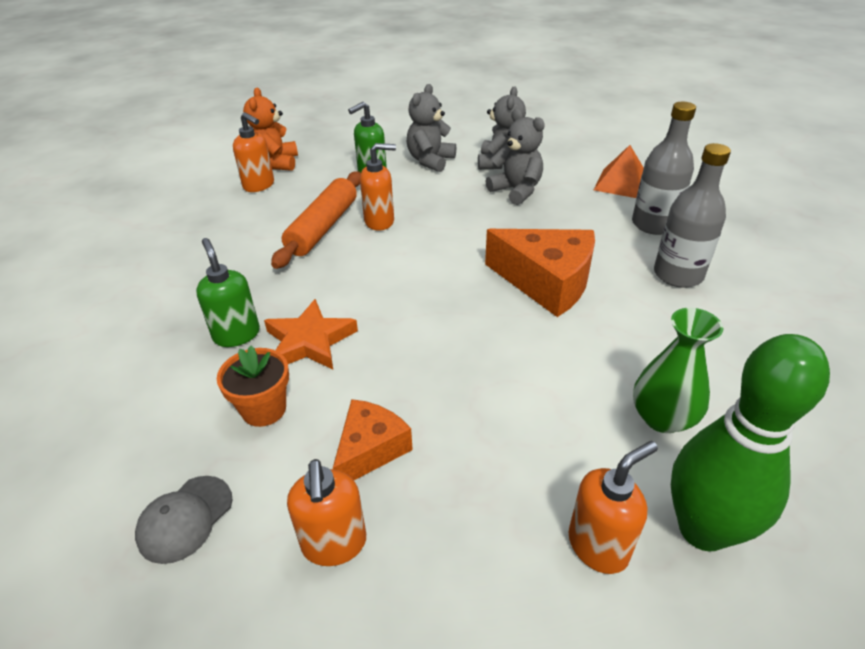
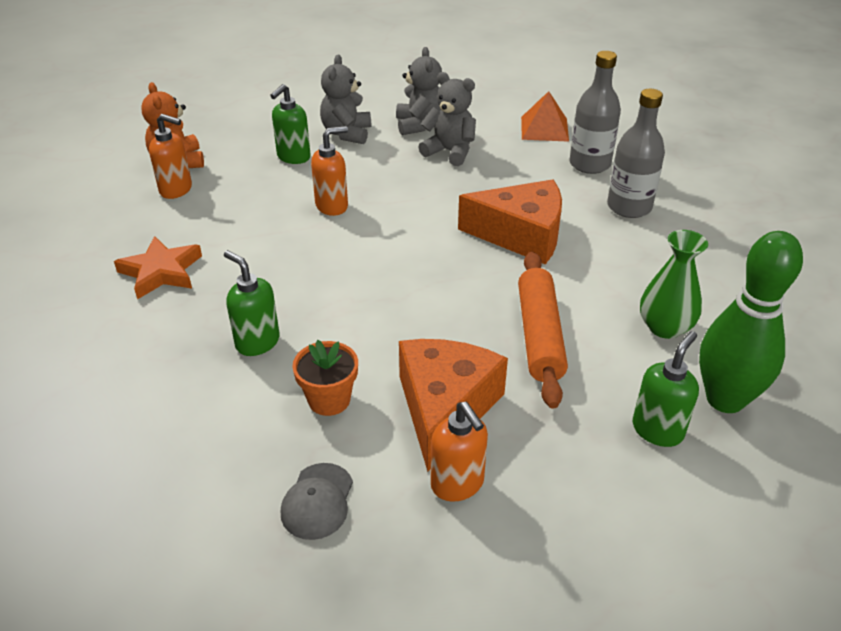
camera: 20 degrees left, 0 degrees up
(310, 341) = (334, 333): orange star -> orange star (161, 272)
(323, 227) = (277, 222): orange rolling pin -> orange rolling pin (539, 335)
(370, 449) = (445, 408): orange cheese -> orange cheese, size x1.68
(598, 546) = (657, 430): orange soap dispenser -> green soap dispenser

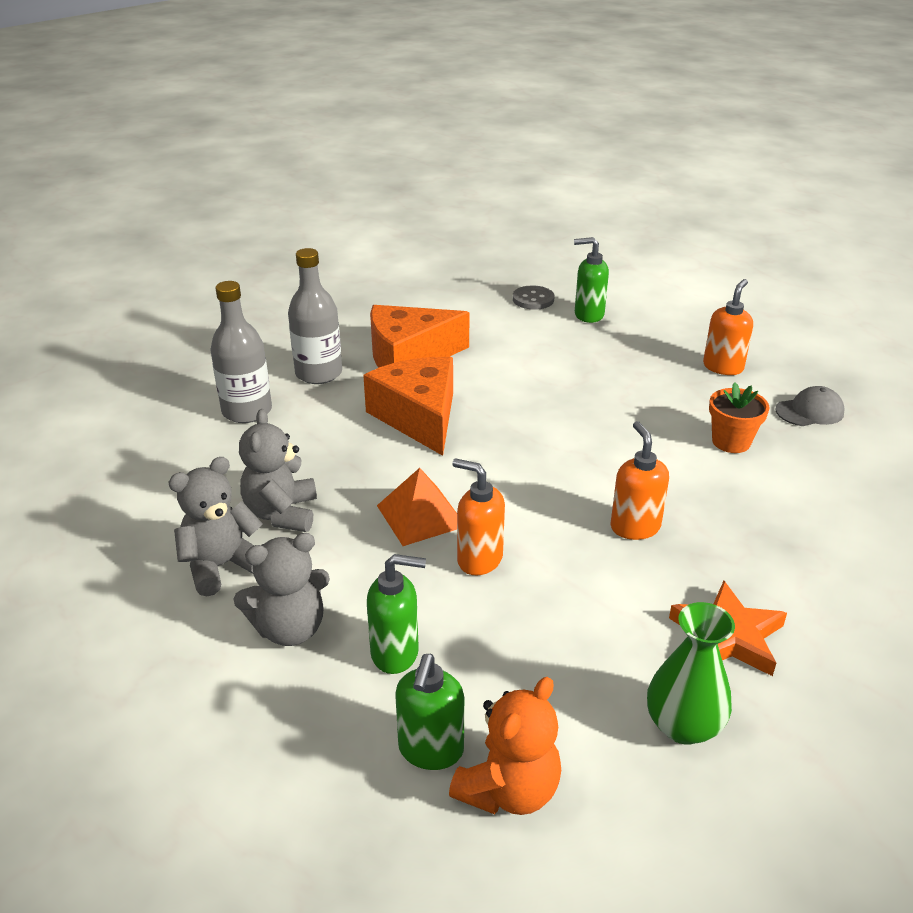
camera: 120 degrees left, 5 degrees down
(176, 190) = (577, 737): orange soap dispenser -> orange soap dispenser (634, 527)
(257, 342) = (727, 507): green soap dispenser -> green soap dispenser (430, 750)
(445, 408) = (670, 390): orange cheese -> orange cheese (409, 356)
(539, 335) = (548, 374): orange rolling pin -> none
(544, 129) = (175, 460): orange pyramid -> orange pyramid (421, 515)
(665, 327) = (481, 329): green vase -> green vase (683, 725)
(725, 399) = (533, 299): green bowling pin -> grey button

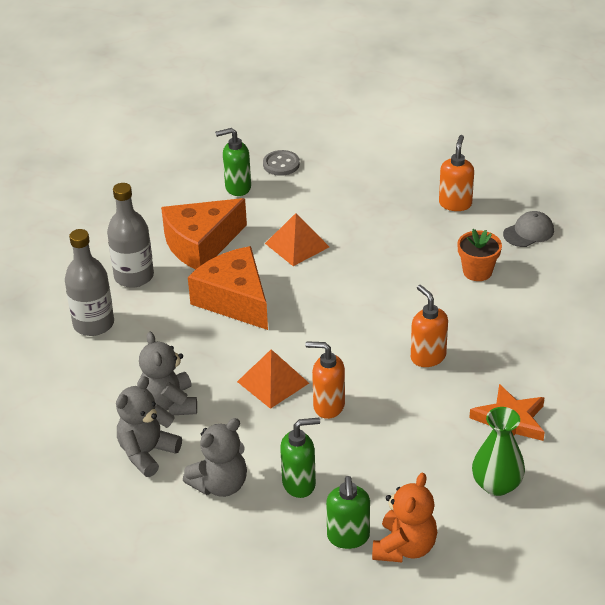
camera: 15 degrees left, 5 degrees up
(517, 375) = (297, 245): none -> orange pyramid
(588, 315) = (333, 172): green soap dispenser -> green soap dispenser (237, 187)

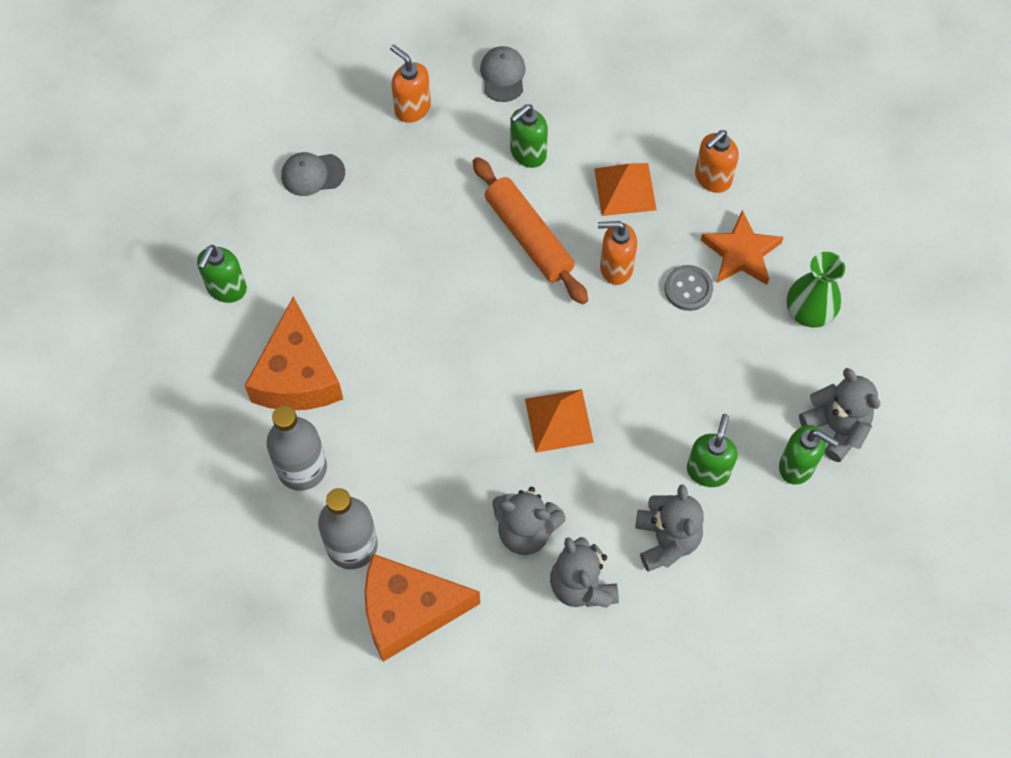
camera: 60 degrees left, 25 degrees up
(234, 300) = (412, 390): orange cheese -> orange cheese (408, 610)
(281, 164) = (219, 225): grey button -> grey button (688, 289)
(297, 245) = (368, 286): orange pyramid -> orange pyramid (625, 189)
(328, 406) = (624, 390): orange soap dispenser -> orange soap dispenser (712, 178)
(358, 184) = (312, 174): none -> grey cap
(404, 547) = (836, 428): orange teddy bear -> grey teddy bear
(409, 302) = (528, 237): none -> orange rolling pin
(477, 271) = (527, 153): orange flower pot -> green soap dispenser

